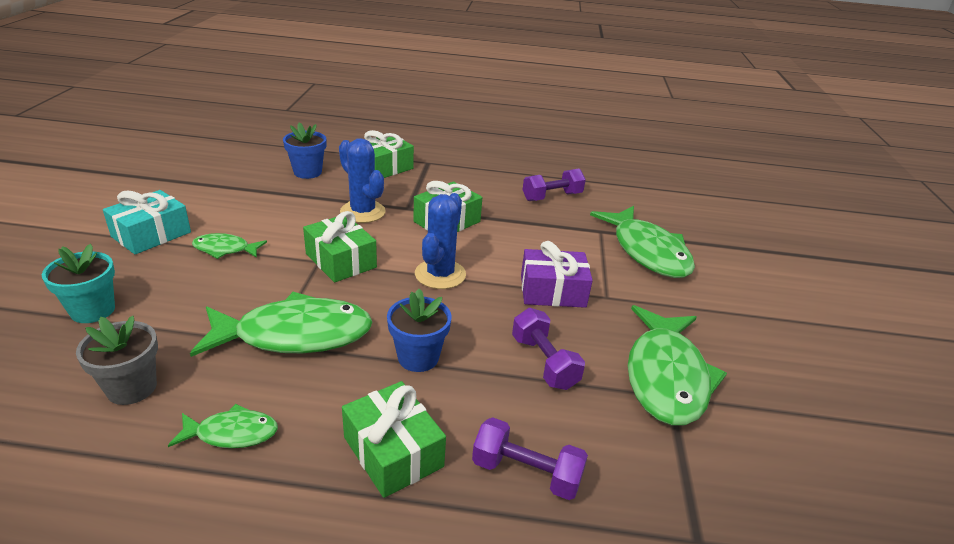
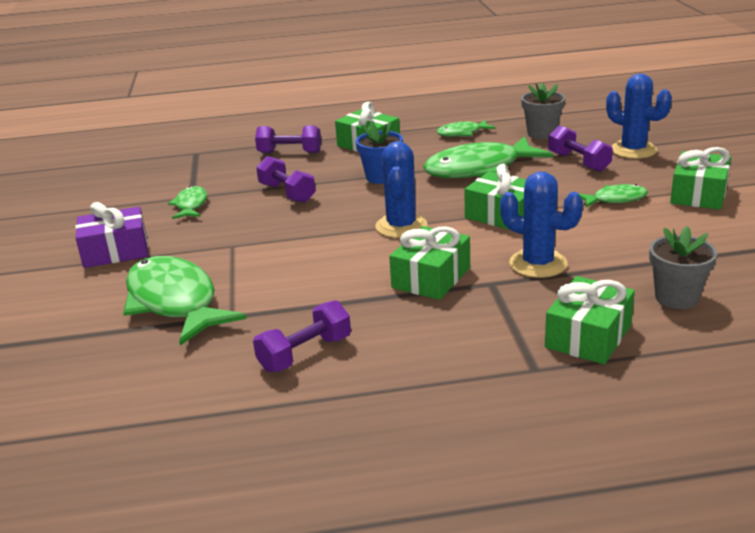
camera: 170 degrees right, 5 degrees down
(93, 310) = (633, 150): turquoise flower pot -> blue cactus
(151, 234) = (699, 194): turquoise gift -> green gift
(179, 310) = (578, 162): none -> purple dumbbell
(307, 172) = (676, 297): blue flower pot -> grey flower pot
(552, 291) = (287, 238): purple gift -> purple gift (115, 251)
(666, 376) = (191, 205): green fish -> green fish, size x0.50

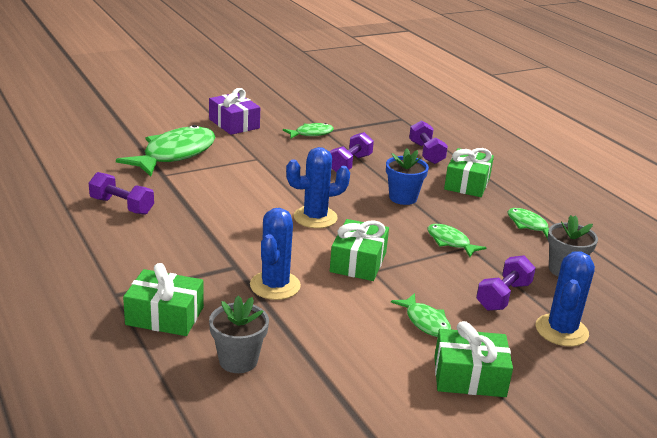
camera: 65 degrees right, 0 degrees up
(431, 278) = (235, 239): green gift -> none
(479, 169) = (450, 242): green fish -> green fish, size x0.50

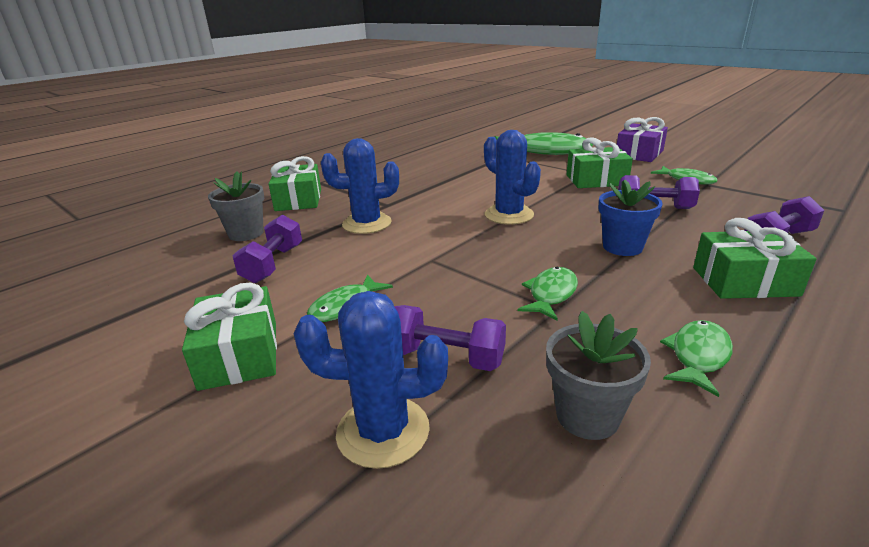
camera: 75 degrees right, 0 degrees up
(122, 206) = (440, 157): purple dumbbell -> purple dumbbell (273, 264)
(358, 262) = (442, 249): green gift -> green gift (596, 180)

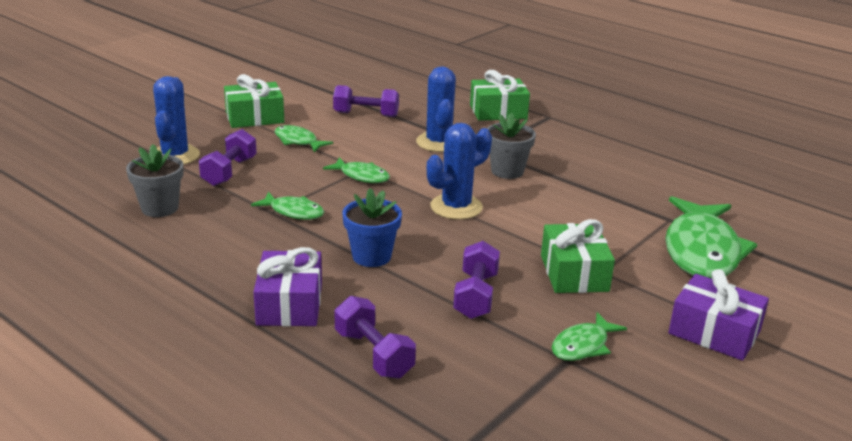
camera: 85 degrees right, 0 degrees up
(246, 233) = (422, 100): grey flower pot -> grey flower pot (507, 171)
(698, 356) = (196, 254): green fish -> green fish (361, 176)
(744, 281) = (289, 304): green gift -> purple gift

